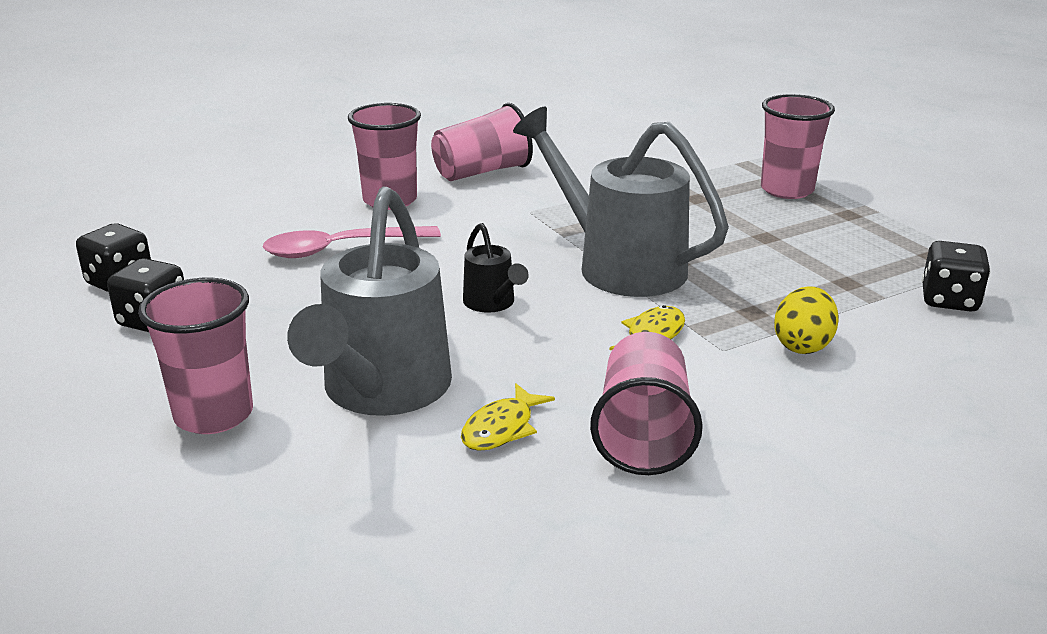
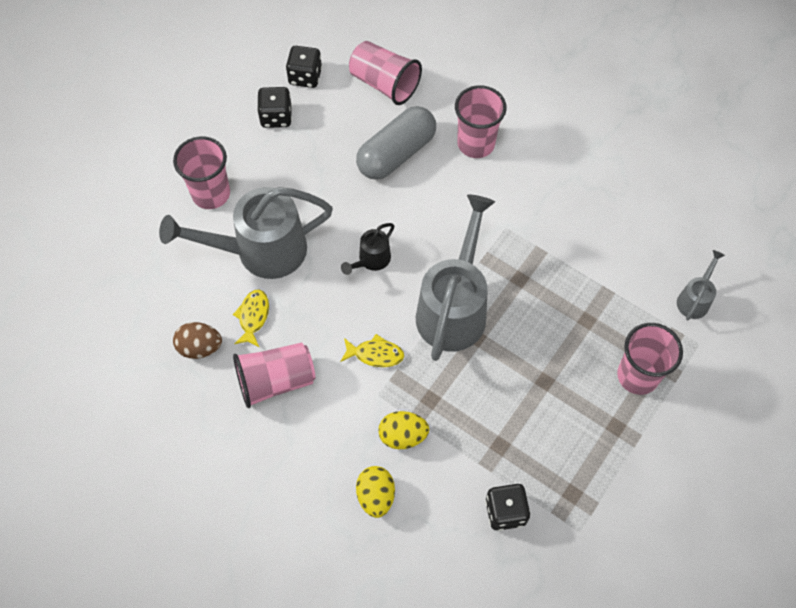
camera: 65 degrees right, 35 degrees up
(341, 249) = (396, 153): pink spoon -> grey capsule
(482, 172) = (552, 173): pink cup -> pink cup (384, 84)
(501, 428) = (253, 317): yellow fish -> yellow fish turned 90 degrees clockwise
(518, 503) = (200, 347): none -> brown egg
(708, 147) = (695, 299): none -> grey watering can
(898, 390) = (376, 496): none -> yellow egg

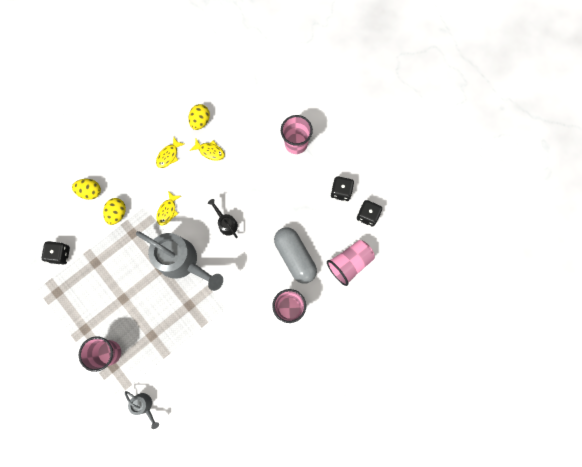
camera: 105 degrees right, 15 degrees up
(200, 347) = (200, 120): brown egg -> yellow egg
(260, 251) = (250, 163): grey watering can -> none
(276, 381) = (168, 155): pink cup -> yellow fish

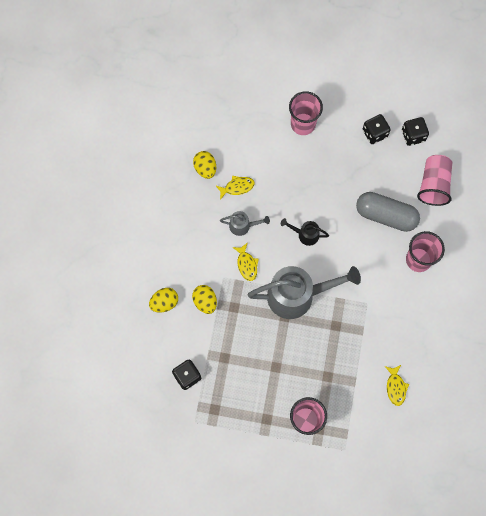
camera: 40 degrees left, 5 degrees down
(144, 406) = (374, 437): grey watering can -> grey watering can (243, 226)
(168, 155) = (205, 218): yellow fish -> yellow fish (395, 387)

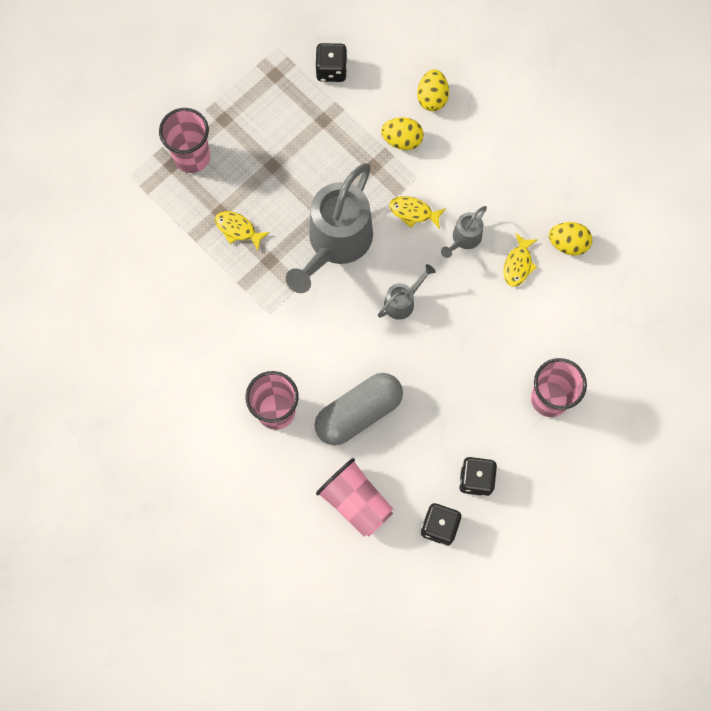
camera: 125 degrees right, 0 degrees up
(305, 234) = (403, 301): black watering can -> grey watering can
(395, 387) = (152, 276): yellow fish -> yellow fish (238, 229)

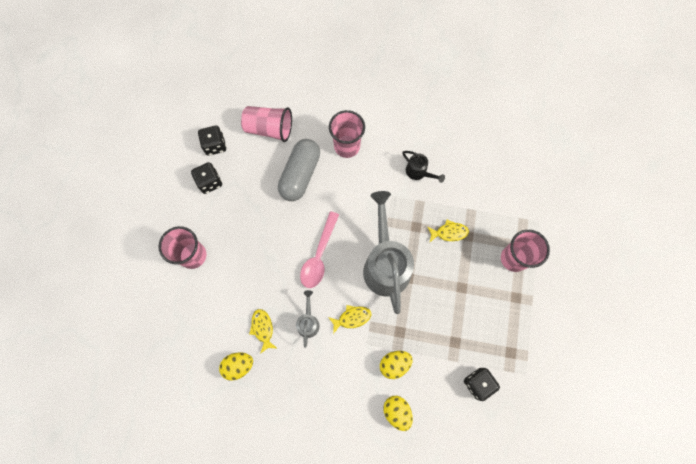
camera: 145 degrees right, 0 degrees up
(216, 319) = (418, 172): none -> black watering can
(403, 301) = (319, 255): grey watering can -> pink spoon

